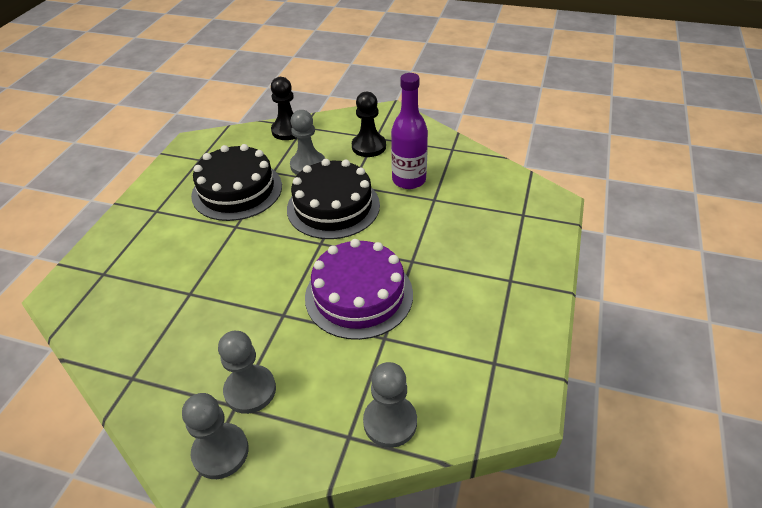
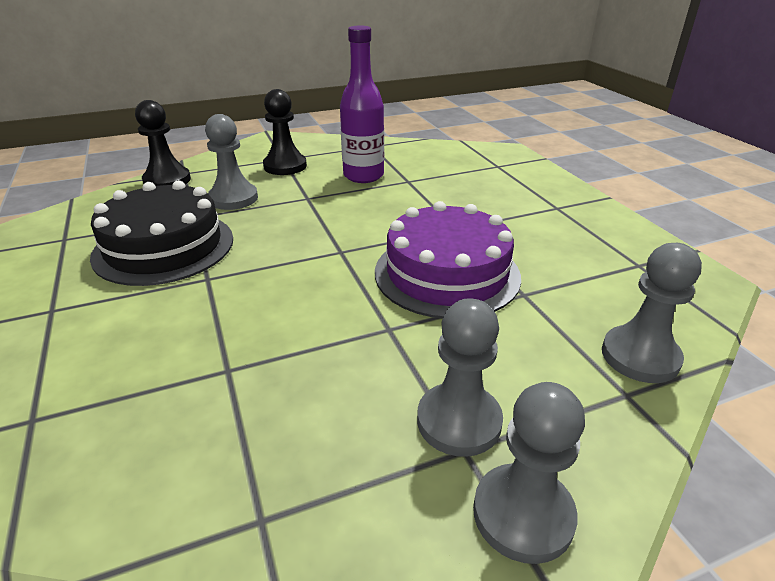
camera: 40 degrees left, 10 degrees down
(333, 206) = (312, 219): black cake -> none

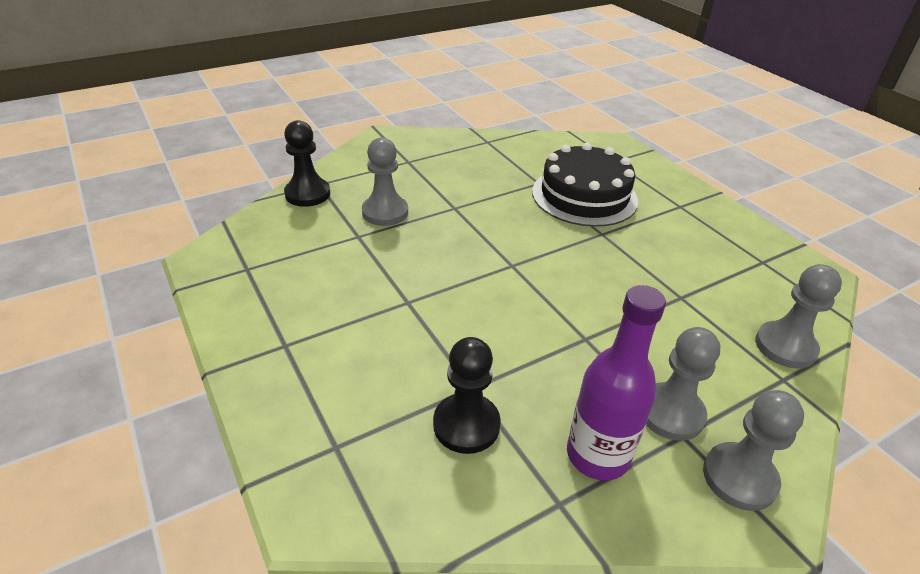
camera: 10 degrees left, 5 degrees up
(164, 247) = (349, 271): black cake -> black cake (584, 196)
(285, 166) = (415, 171): black pawn -> black pawn (466, 425)
(363, 176) = (495, 179): purple bottle -> purple bottle (597, 455)
(447, 273) = (612, 281): purple cake -> none

